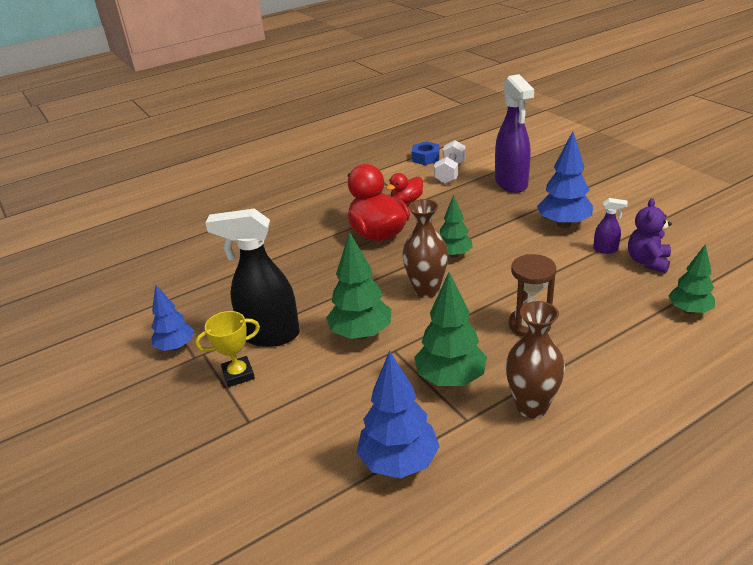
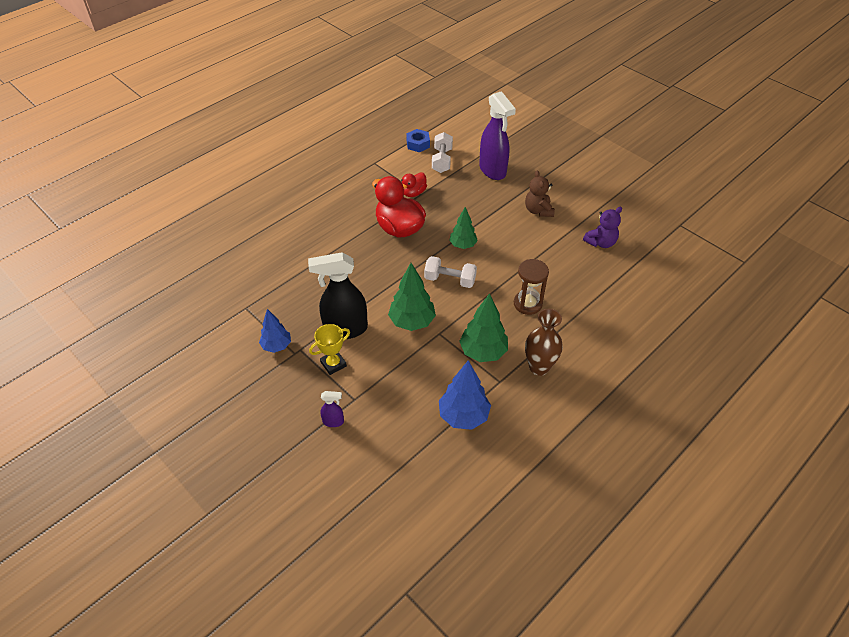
camera: 15 degrees left, 15 degrees up
(426, 290) = (450, 280): brown vase -> white dumbbell
(563, 224) = (538, 210): blue tree -> brown teddy bear
(605, 249) = (571, 233): purple spray bottle -> purple spray bottle (333, 422)
(647, 262) = (601, 242): purple teddy bear -> purple teddy bear turned 135 degrees counterclockwise
(689, 311) = (630, 283): green tree -> none

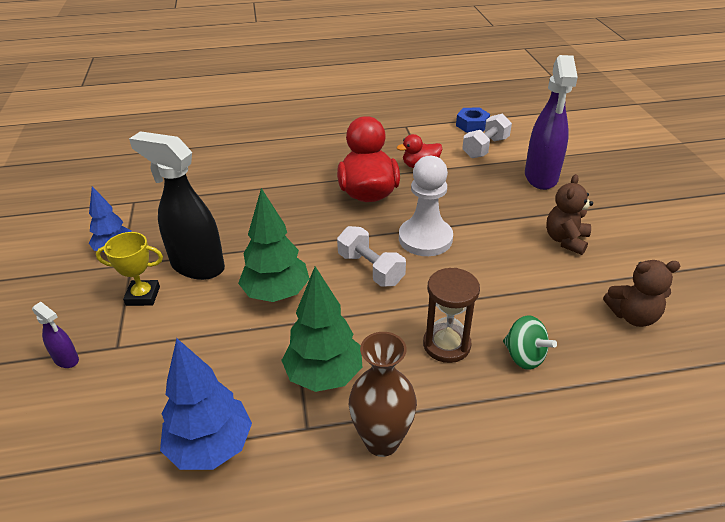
camera: 35 degrees right, 10 degrees down
(463, 245) = (425, 239): green tree -> white pawn
(568, 291) = (524, 356): none -> green spinning top
(601, 242) = (633, 316): purple teddy bear -> brown teddy bear

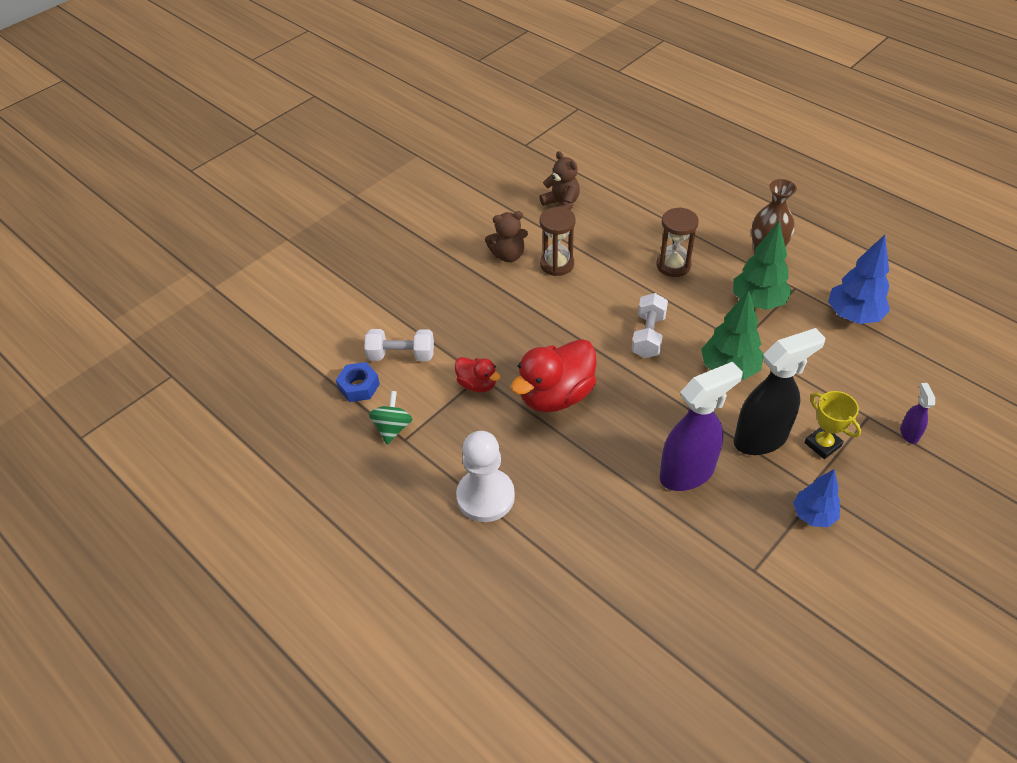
camera: 125 degrees left, 10 degrees up
(197, 266) = (761, 438): black spray bottle -> black spray bottle turned 105 degrees counterclockwise
(425, 239) = (582, 325): white pawn -> white pawn (485, 496)
(524, 356) = (645, 232): green spinning top -> green spinning top (393, 428)
(525, 263) = (557, 264): none -> brown hourglass
(541, 177) = (427, 299): purple spray bottle -> purple spray bottle (687, 473)

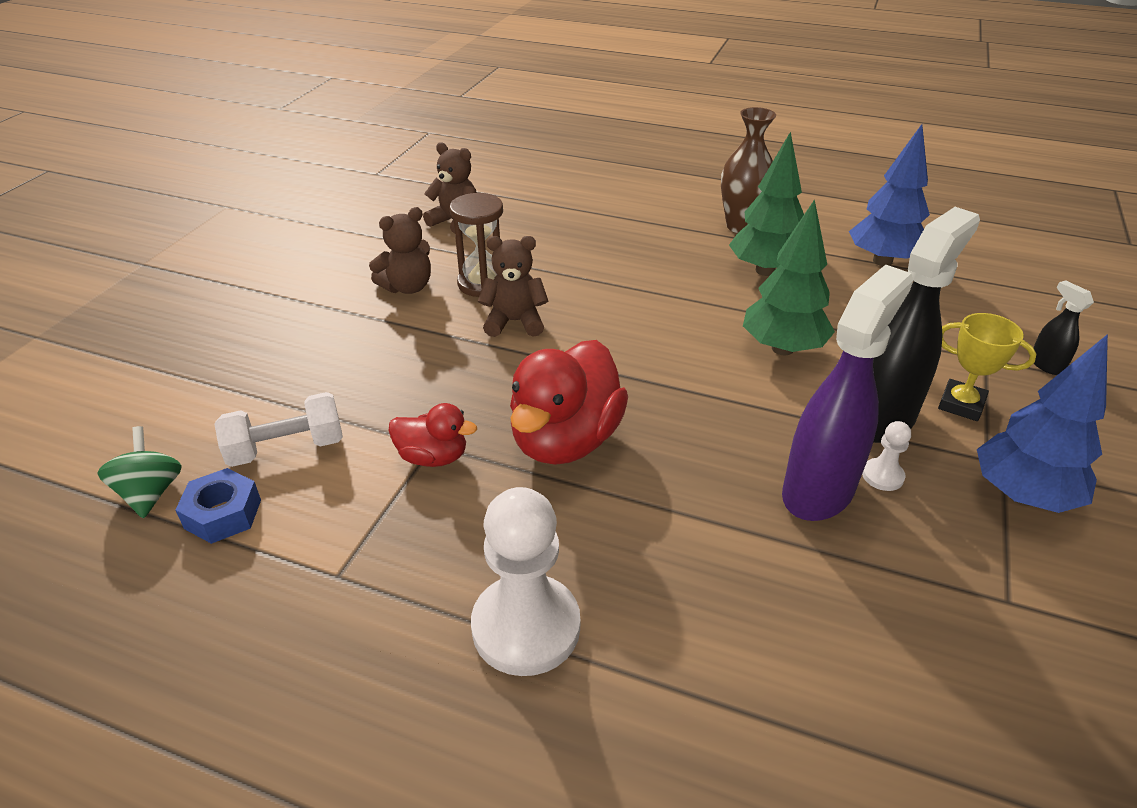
camera: 25 degrees left, 10 degrees down
(393, 428) = (309, 563): green spinning top -> green spinning top (150, 493)
(564, 301) = (514, 322): none -> brown teddy bear
(648, 336) = (653, 336): white dumbbell -> none
(673, 265) = (637, 255): brown hourglass -> none
(733, 476) = (882, 476): none -> white pawn
(813, 515) = (1022, 496): blue tree -> blue tree, size x1.53
(909, 433) = (1046, 365): purple spray bottle -> black spray bottle

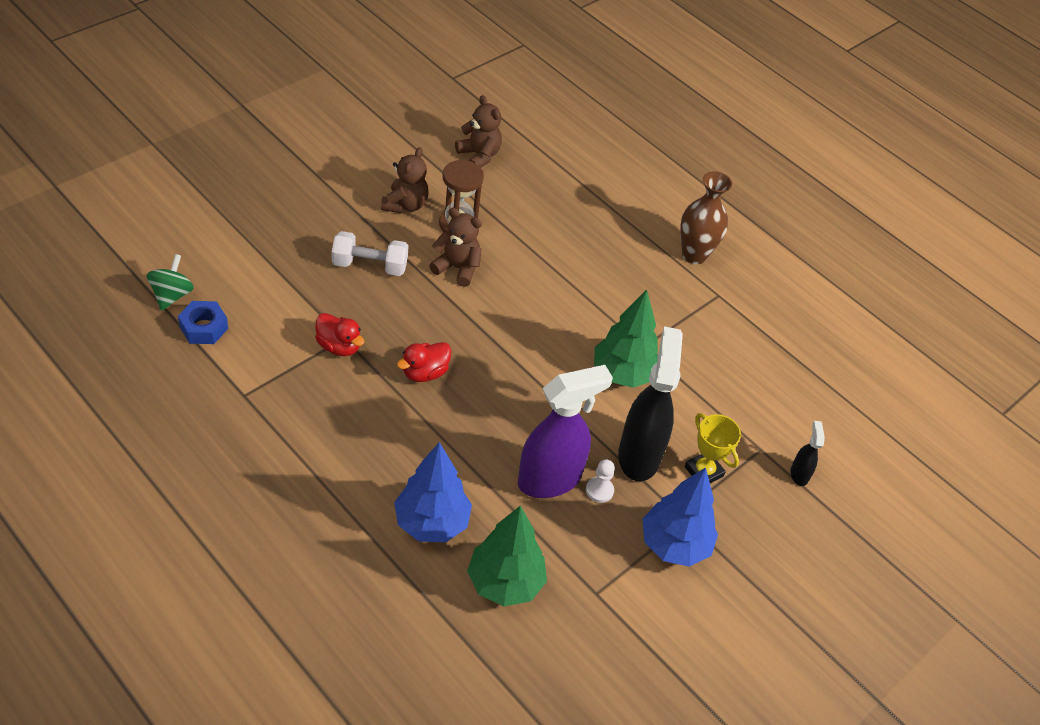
camera: 20 degrees right, 10 degrees up
(286, 448) = (259, 300): white dumbbell -> white dumbbell (370, 265)
(407, 287) = (405, 205): brown teddy bear -> brown teddy bear turned 60 degrees counterclockwise
(526, 627) = (322, 471): white pawn -> none
(565, 440) = (425, 373): red duck -> red duck, size x0.53
(765, 270) = (673, 304): green tree -> green tree (505, 583)
(882, 261) = (774, 337): blue tree -> blue tree (431, 523)
(882, 419) = (639, 455): black spray bottle -> black spray bottle turned 60 degrees counterclockwise

